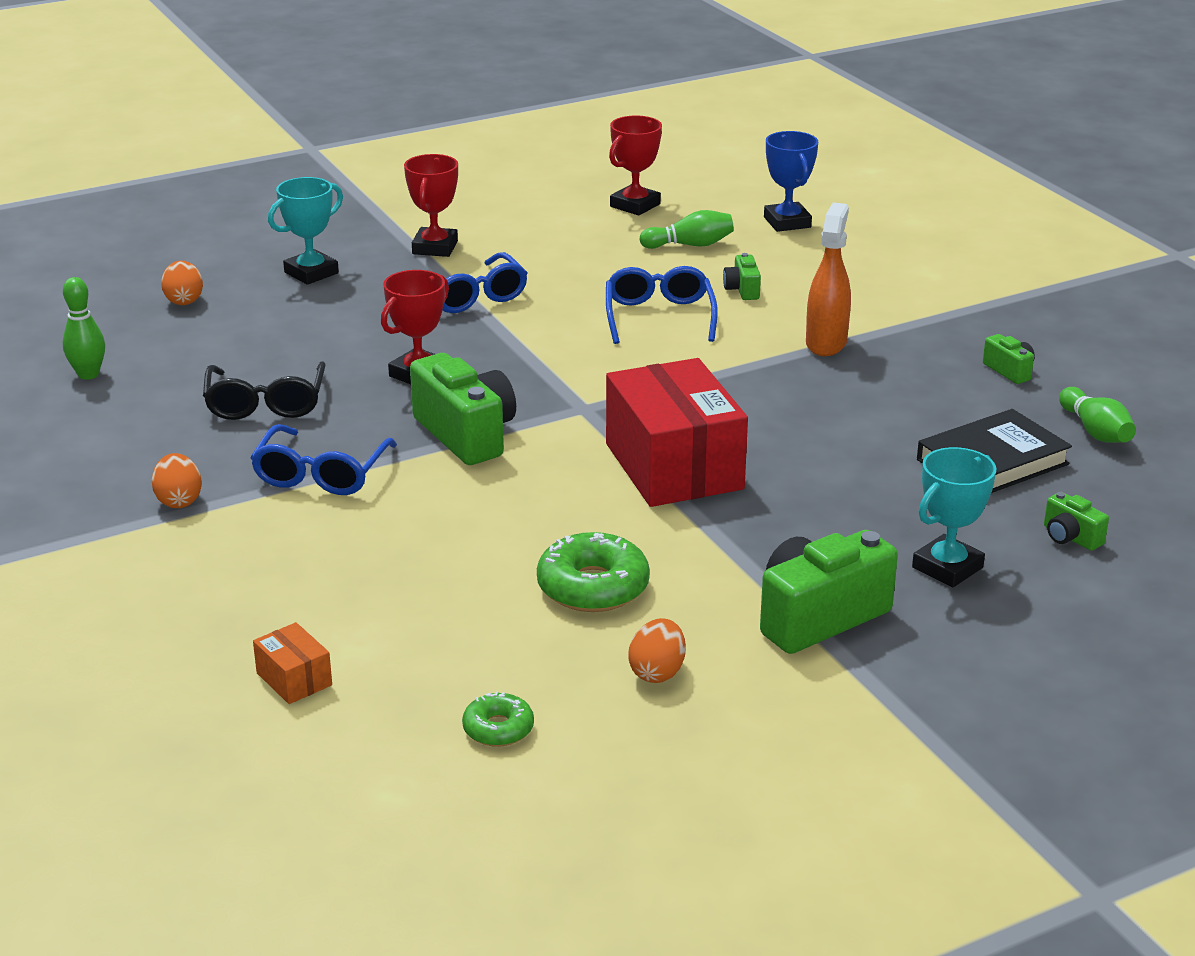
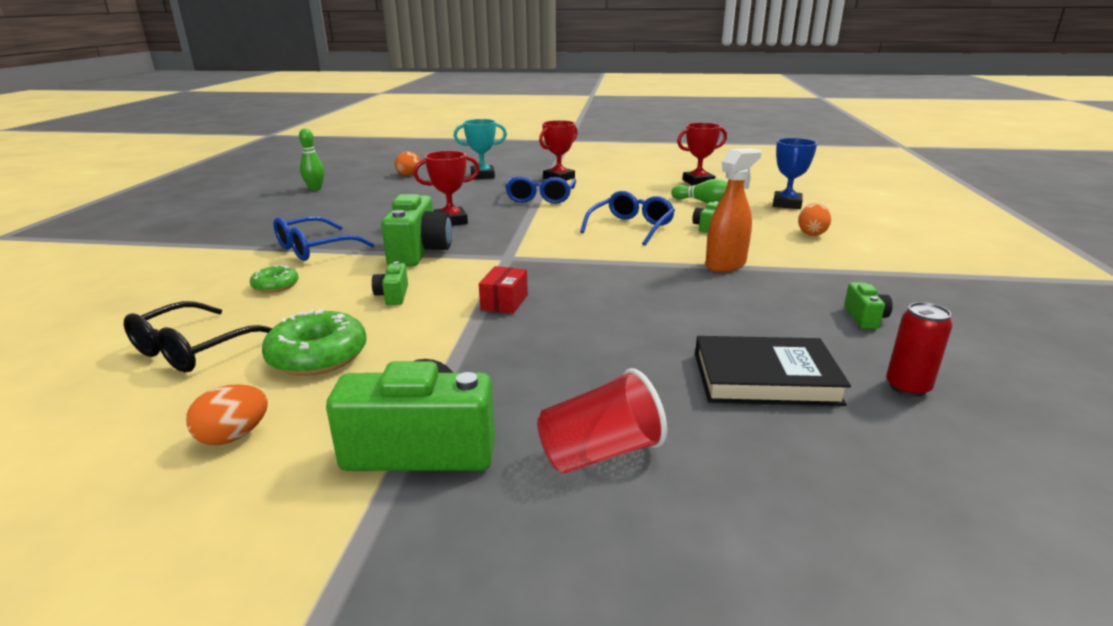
camera: 35 degrees right, 5 degrees down
(179, 501) = (234, 241): orange egg -> orange egg (811, 233)
(266, 403) = (357, 215): black glasses -> black glasses (194, 349)
(294, 679) = (68, 342): orange box -> none
(498, 729) = (68, 428): green donut -> green donut (275, 286)
(673, 466) = (504, 302): red box -> red box, size x0.42
(947, 567) = (600, 453): turquoise trophy -> red cup
(1070, 537) = (770, 476): green camera -> green camera (393, 296)
(1095, 431) = (907, 387): green bowling pin -> red can

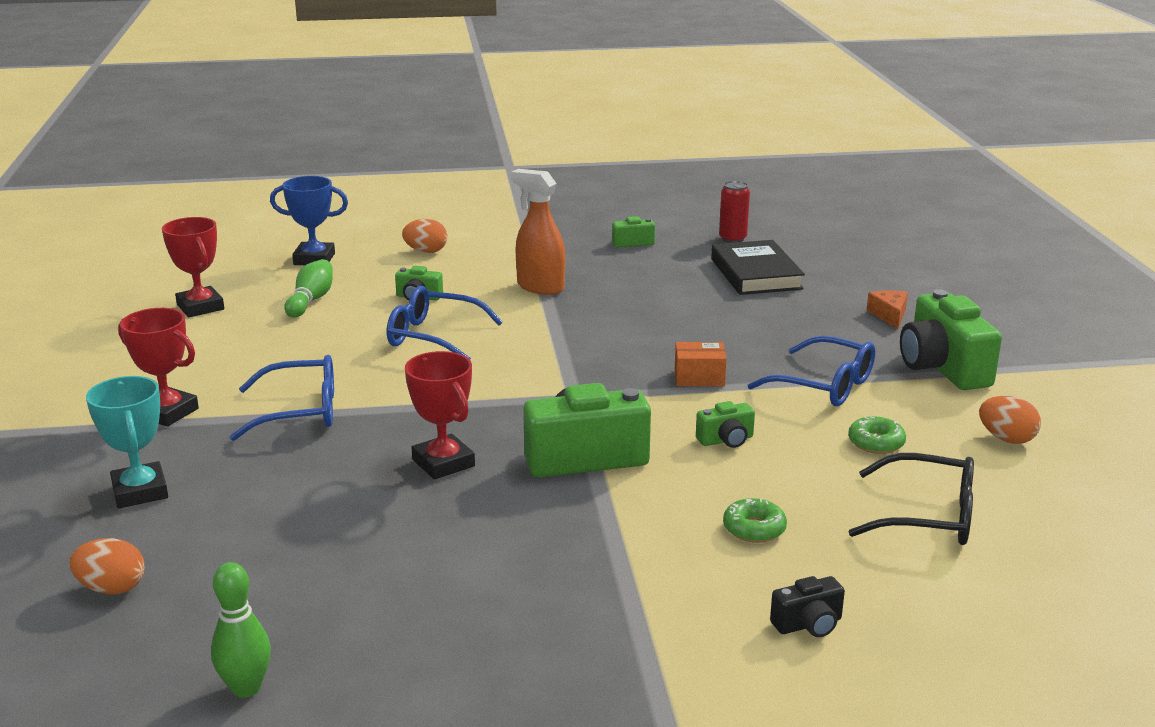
camera: 105 degrees left, 0 degrees up
(169, 283) = (808, 624): none -> black camera
(315, 249) = (613, 547): blue glasses -> blue glasses (824, 385)
(318, 356) = (876, 443): green donut -> green donut, size x0.57
(504, 302) = (699, 377): red box -> orange box
(600, 453) = (889, 315): red cup -> orange cheese

